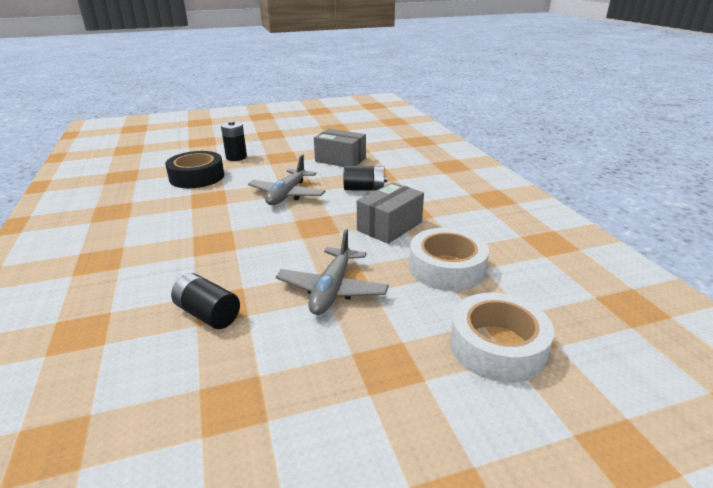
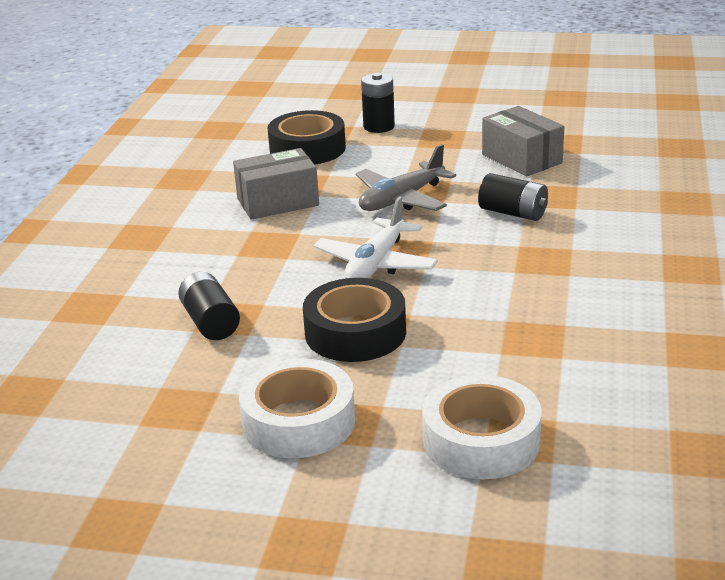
camera: 30 degrees right, 0 degrees up
(305, 238) = (376, 264): none -> white plane
(332, 290) = (355, 332): grey plane -> black tape
(389, 226) = (496, 274): grey box -> grey box (278, 202)
(447, 268) = (515, 344): white tape -> white tape (298, 422)

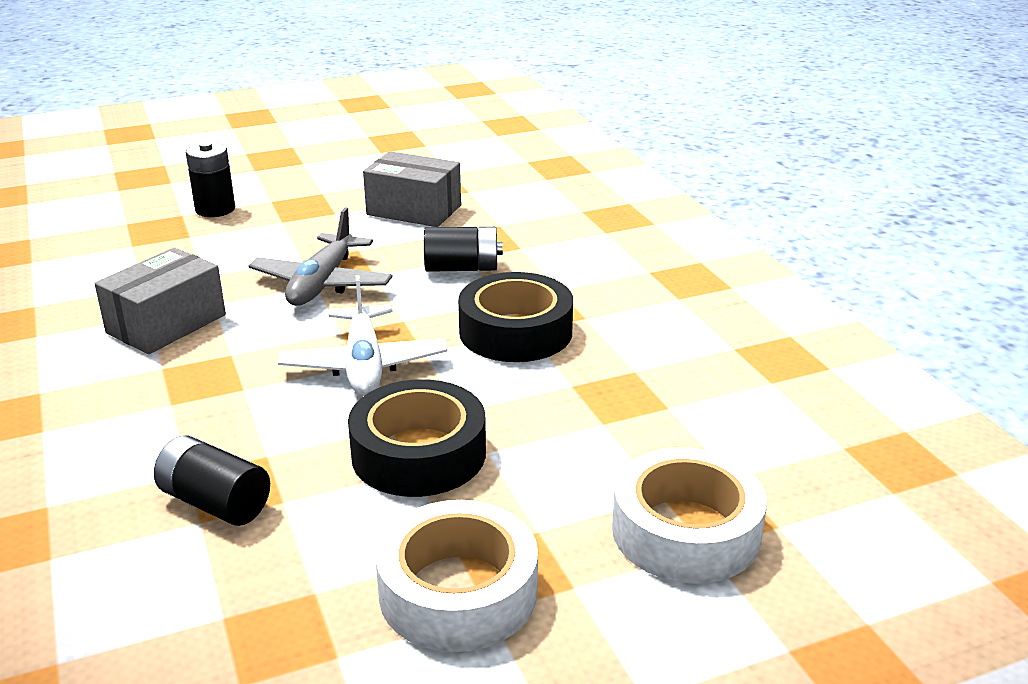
camera: 35 degrees left, 0 degrees up
(307, 149) = (147, 252): black tape -> black tape (515, 332)

